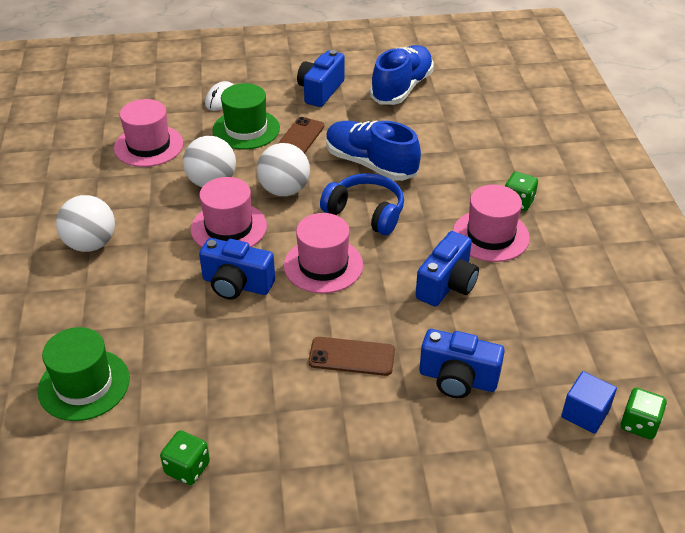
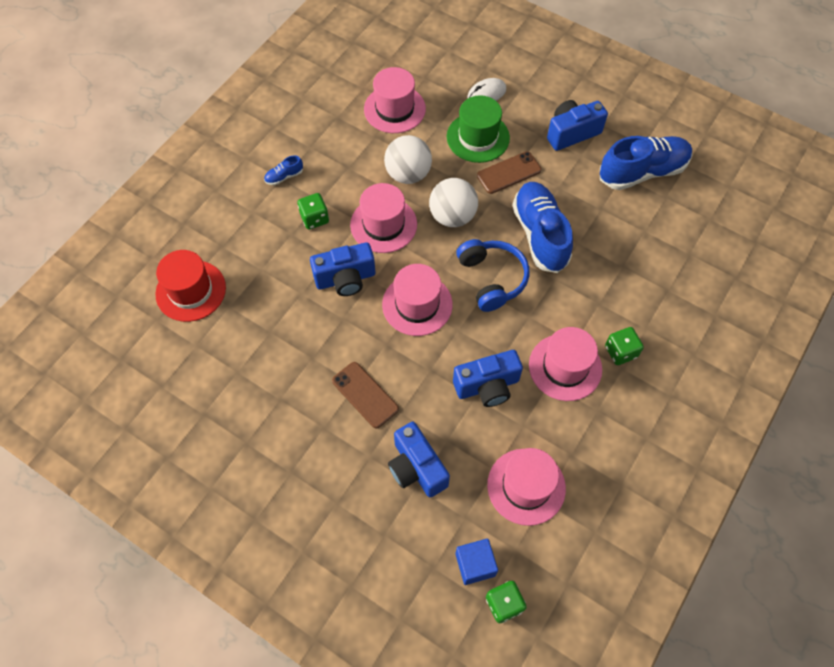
camera: 40 degrees right, 20 degrees up
(84, 385) = (191, 291): green hat -> red hat
(91, 244) = (284, 177): white ball -> blue shoe
(187, 468) = (196, 398): green dice -> green dice (314, 218)
(236, 284) = (345, 279): blue camera -> blue camera turned 75 degrees counterclockwise
(557, 331) = (526, 486): none -> pink hat

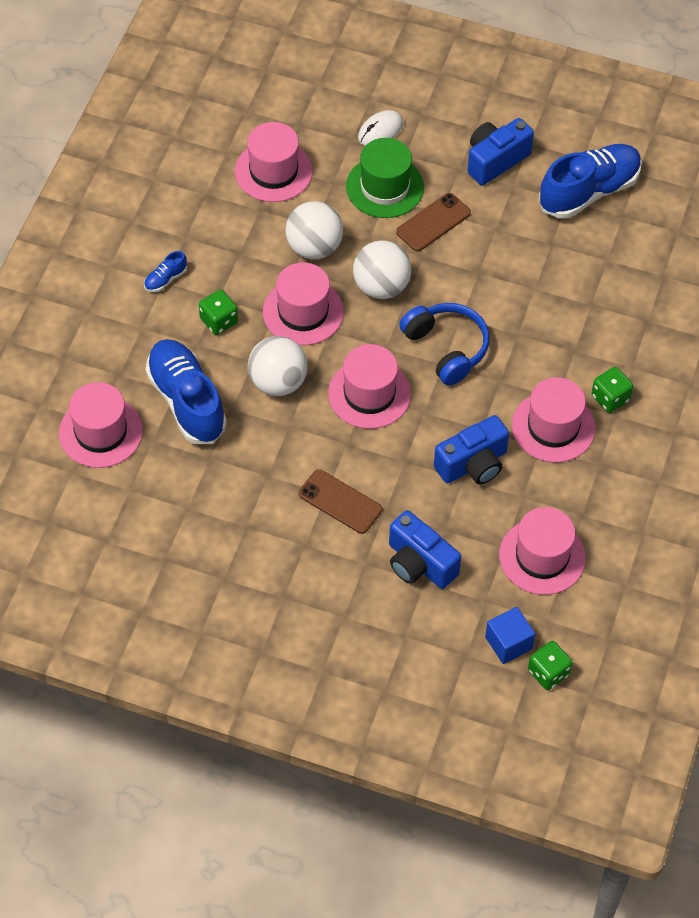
camera: 15 degrees left, 5 degrees down
(191, 291) = (101, 432): red hat -> pink hat
(345, 279) = (278, 382): blue camera -> white ball
(540, 234) = (488, 287): blue shoe -> blue shoe (186, 401)

